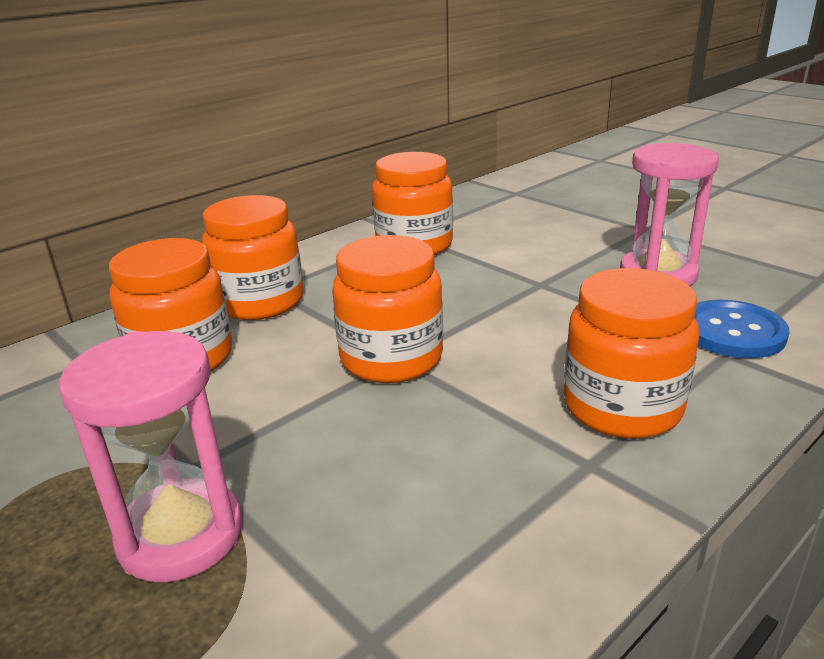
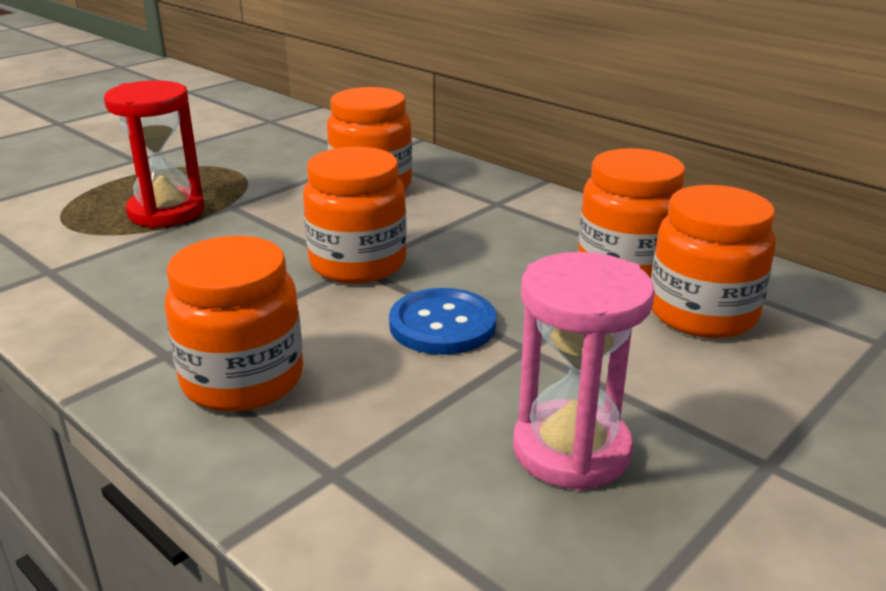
camera: 85 degrees right, 0 degrees up
(181, 535) = (166, 212): pink hourglass -> red hourglass
(260, 302) = (469, 201): orange jar -> orange jar (702, 313)
(732, 332) = (388, 491): blue button -> blue button (442, 324)

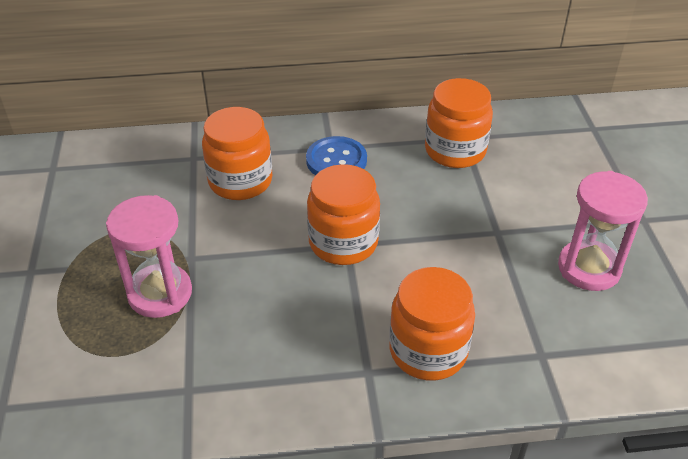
camera: 50 degrees left, 15 degrees up
(166, 212) = (160, 293): red hourglass -> pink hourglass
(442, 324) = (446, 247): blue button -> blue button (336, 160)
(702, 313) = (523, 158): orange jar -> none

